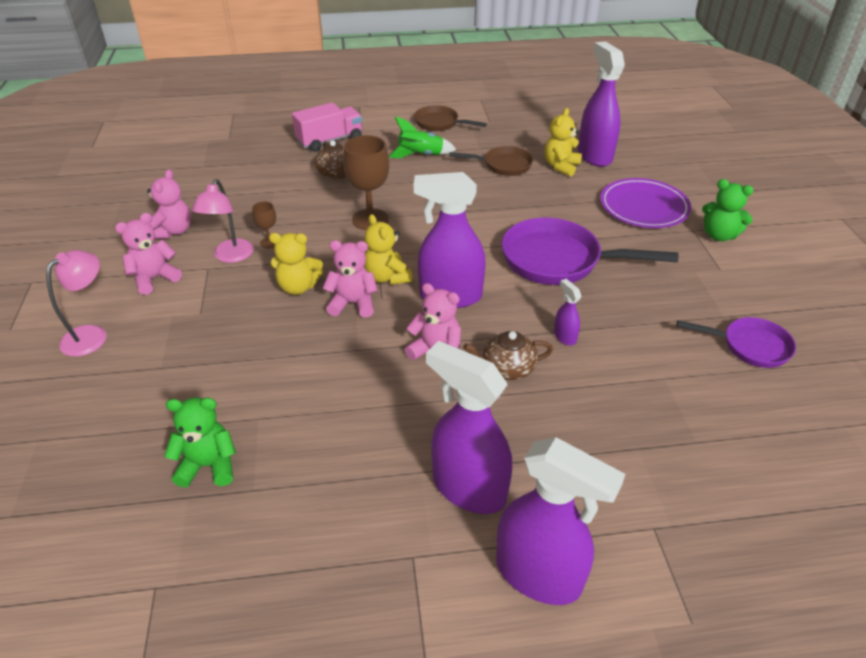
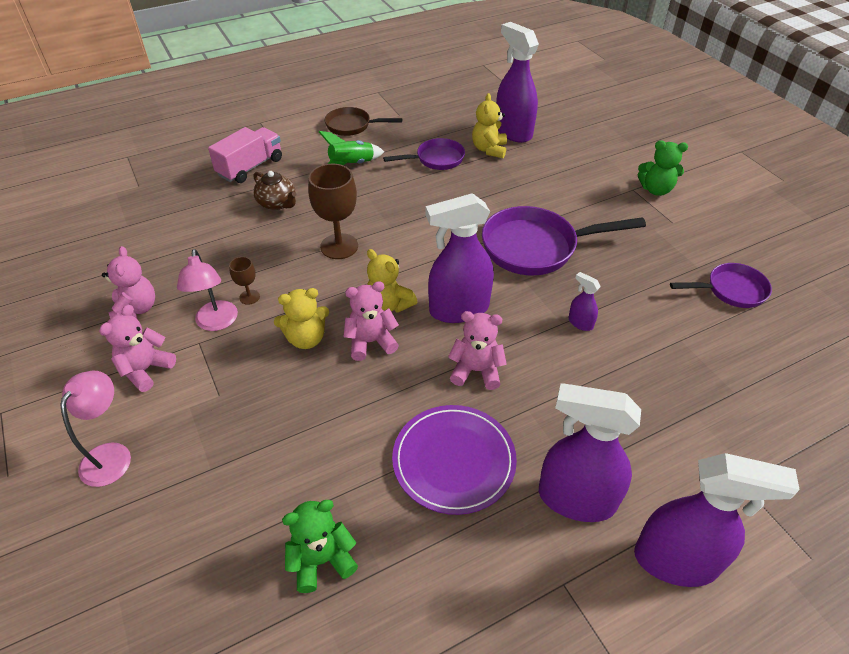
camera: 20 degrees left, 5 degrees up
(503, 165) = (436, 159): brown pan -> purple pan
(507, 369) = (547, 369): brown teapot -> none
(644, 207) = (581, 175): purple plate -> purple plate (454, 460)

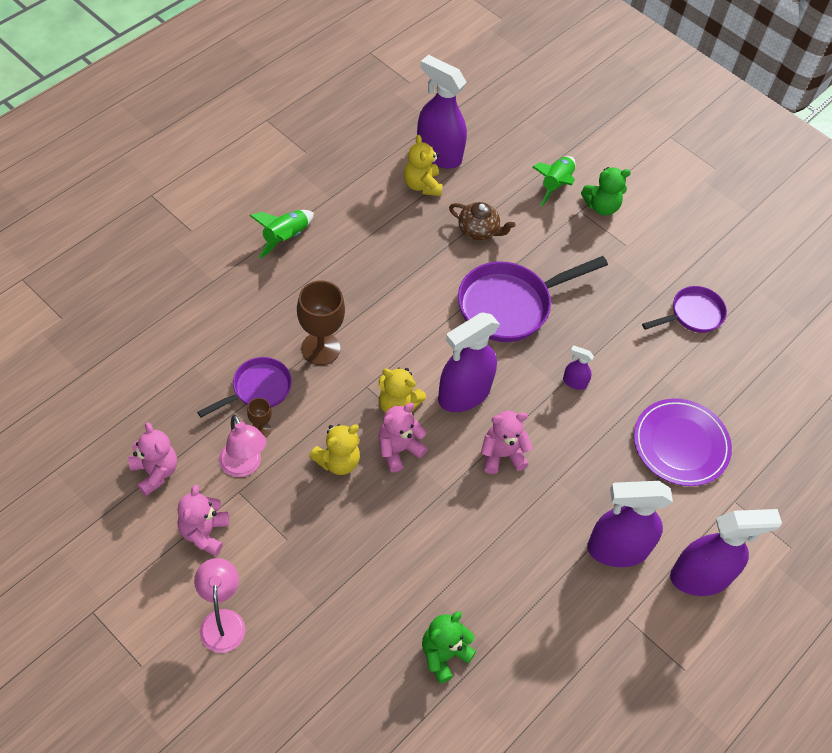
camera: 25 degrees left, 10 degrees up
(250, 167) = (175, 264): pink truck -> none
(277, 203) = (230, 308): brown teapot -> brown teapot (479, 230)
(352, 126) = (260, 180): brown pan -> none
(436, 159) = (372, 211): purple pan -> purple pan (257, 389)
(454, 460) = (513, 543): purple plate -> purple plate (680, 444)
(615, 168) = (555, 185): none -> green rocket

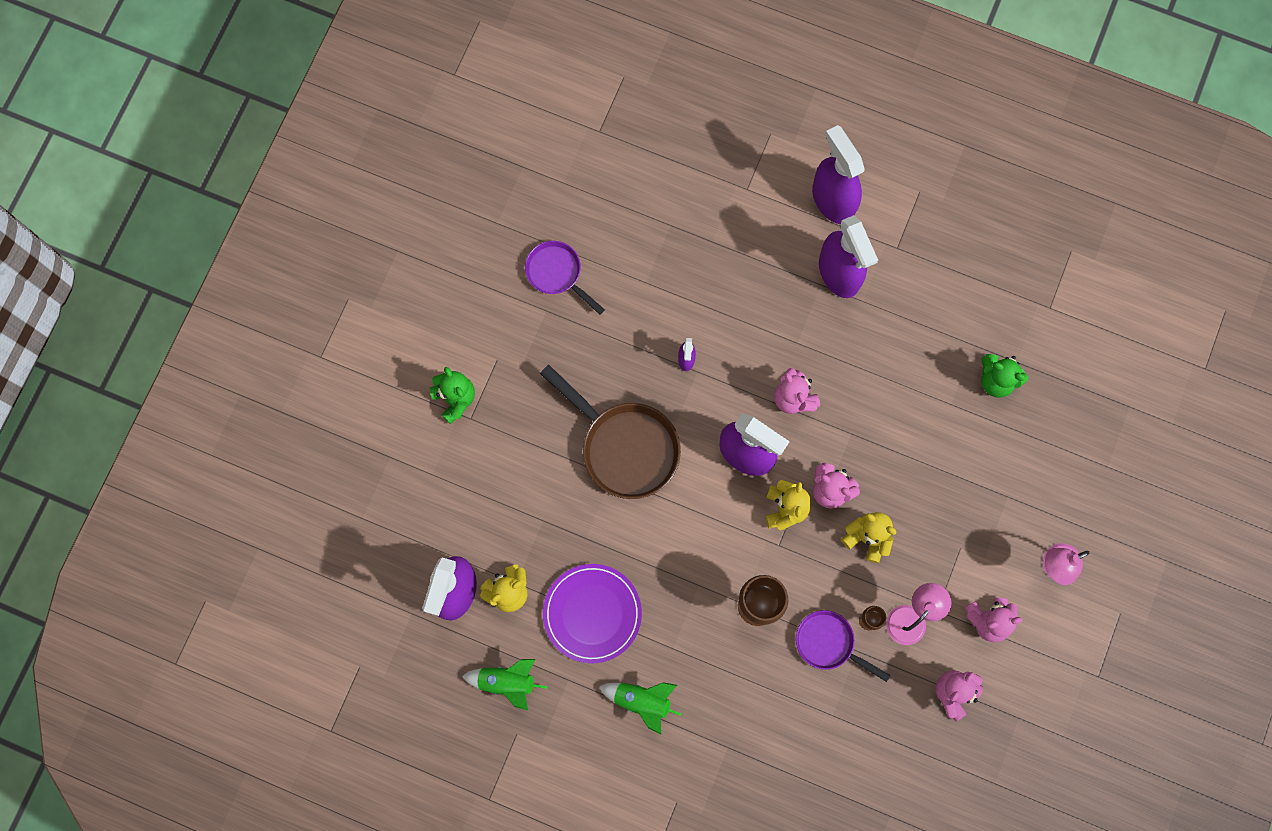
camera: 105 degrees left, 20 degrees up
(479, 230) = (543, 511): brown teapot -> none
(510, 305) = (624, 447): purple pan -> brown pan
(555, 185) = (446, 454): green rocket -> green rocket (507, 682)
(680, 444) = (710, 248): purple plate -> purple plate (592, 613)

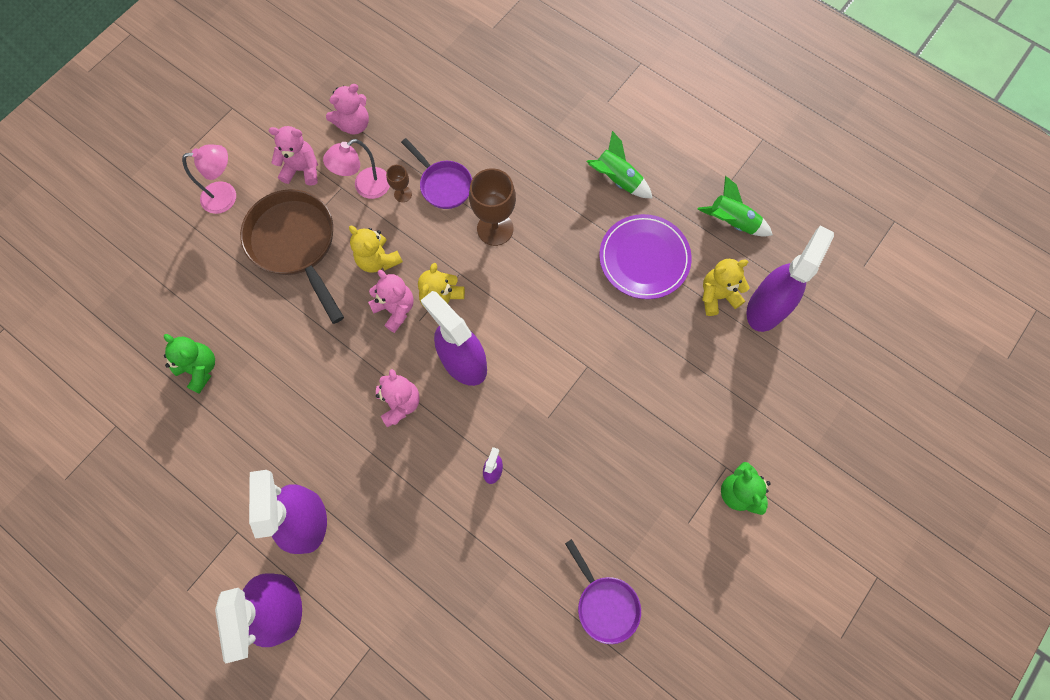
camera: 165 degrees left, 5 degrees down
(624, 447) = (578, 399): brown pan -> brown pan (295, 245)

